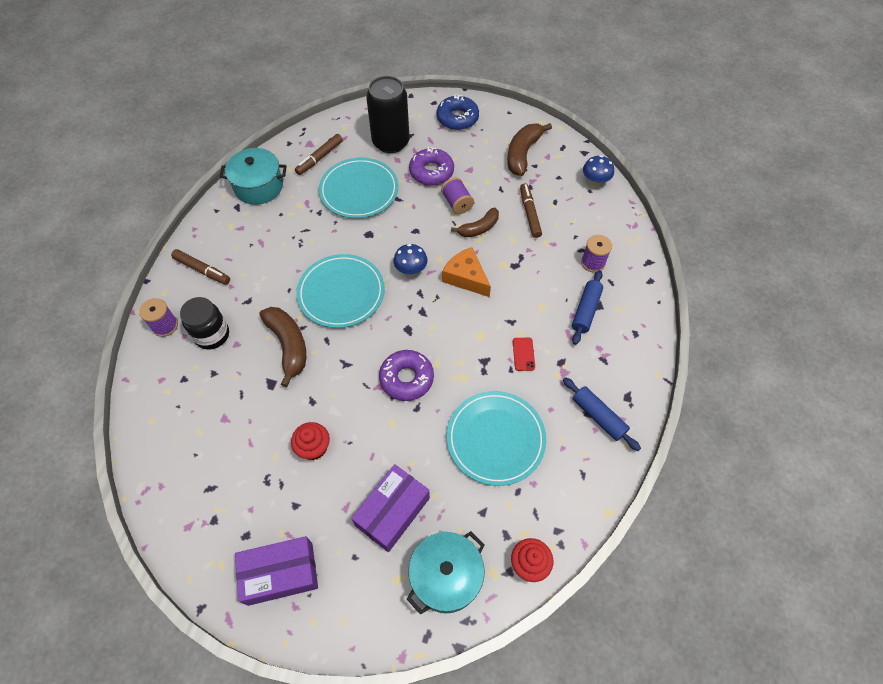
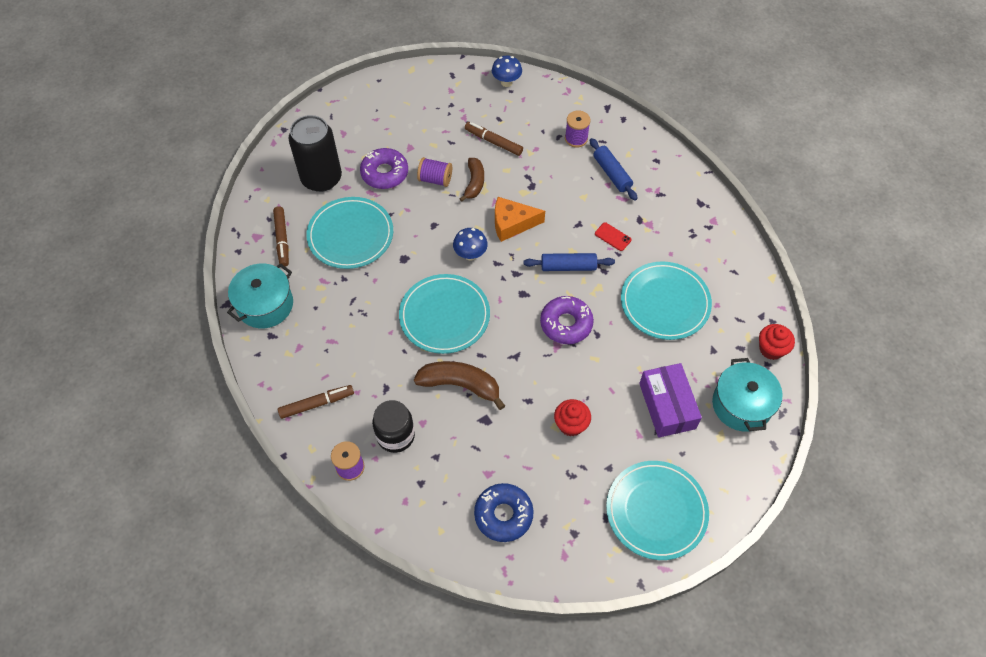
camera: 50 degrees left, 0 degrees up
(280, 573) = (656, 511): purple box -> turquoise plate
(457, 118) = (346, 116): blue donut -> blue donut (503, 515)
(523, 154) = (431, 103): brown banana -> none
(598, 416) = (700, 230): blue rolling pin -> blue rolling pin (568, 266)

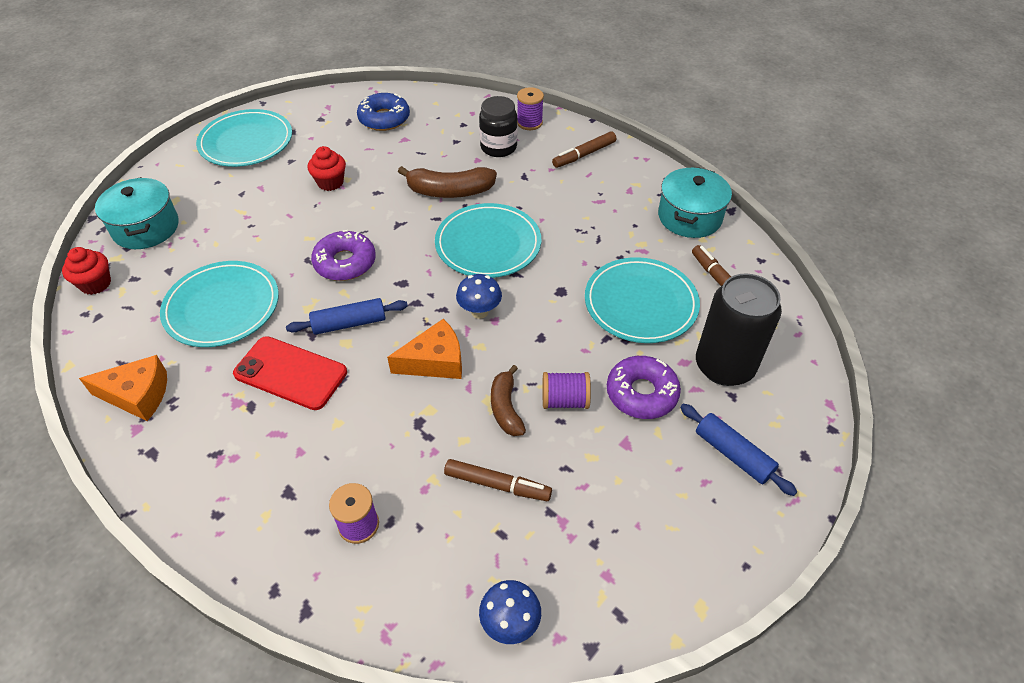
camera: 165 degrees right, 10 degrees down
(612, 173) = (294, 471): blue rolling pin -> blue rolling pin (733, 454)
(612, 237) = (290, 373): red phone -> red phone, size x2.14
(667, 406) = (229, 213): purple box -> none
(717, 243) = (138, 395): none -> orange cheese

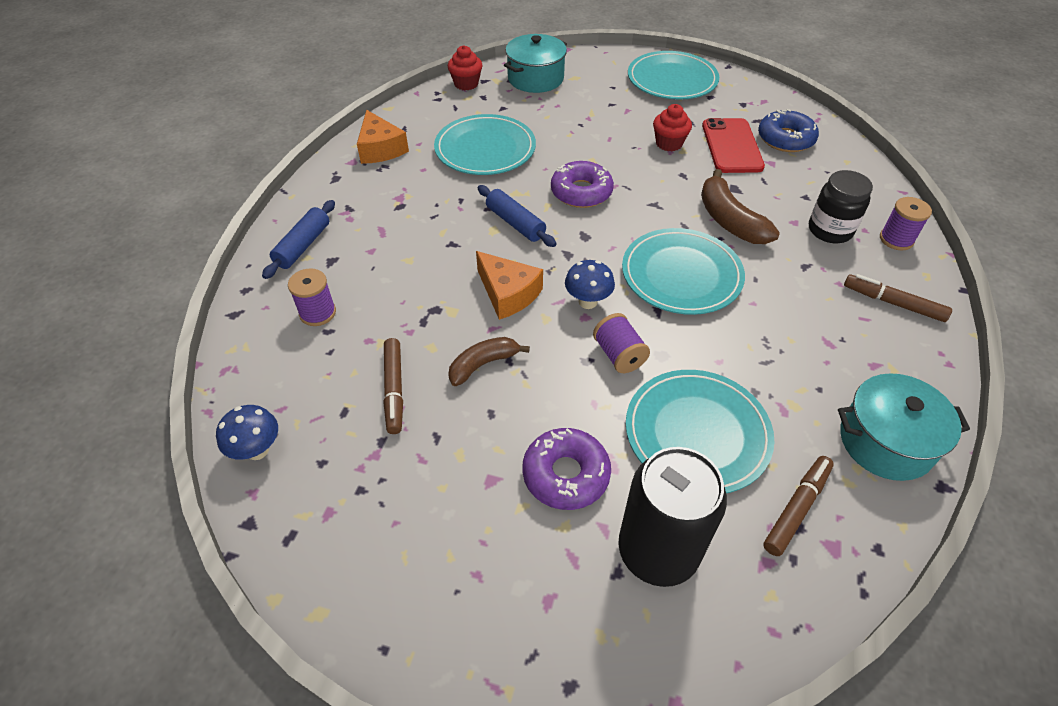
camera: 65 degrees right, 0 degrees up
(290, 373) = (443, 213): red phone -> red phone (732, 146)
(565, 400) = (518, 408): purple spool -> purple spool (619, 355)
(733, 454) = (529, 596): blue rolling pin -> blue rolling pin (303, 246)

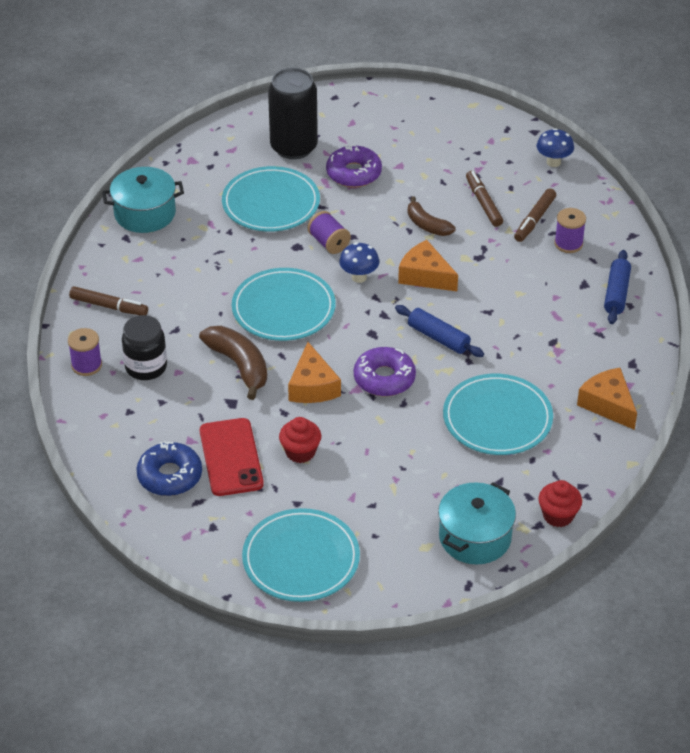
camera: 170 degrees right, 5 degrees down
(483, 364) = (427, 225): brown banana -> brown banana turned 90 degrees clockwise
(654, 193) = (312, 386): none -> orange cheese
(796, 508) = (210, 174): brown marker -> brown marker (534, 220)

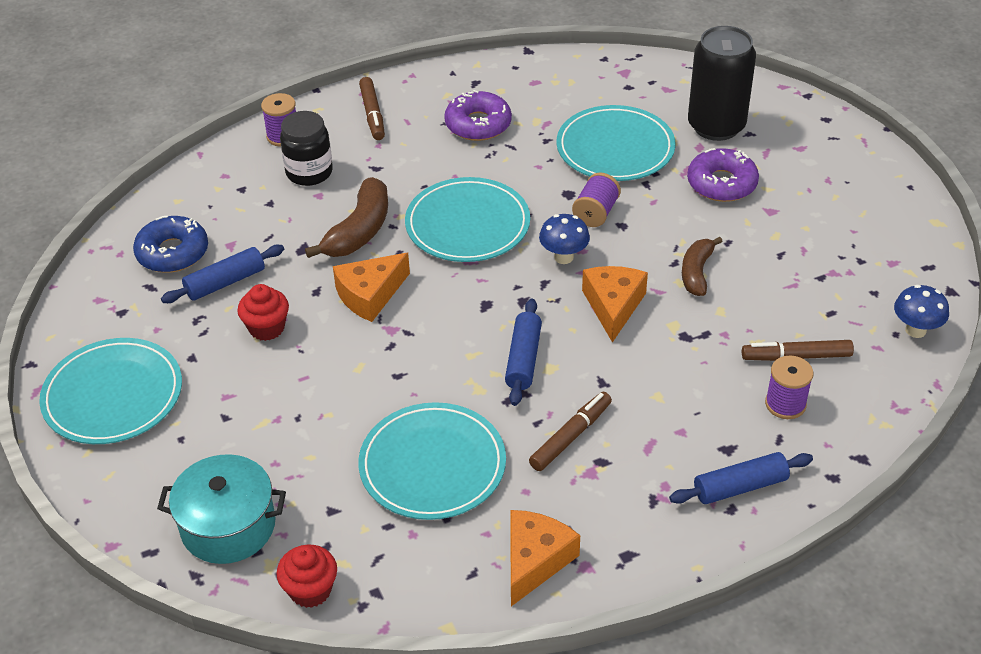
camera: 60 degrees right, 0 degrees up
(145, 213) = (519, 78): turquoise pot -> none
(231, 457) = (225, 282): red phone -> blue rolling pin
(384, 378) = (424, 343): purple donut -> purple donut (478, 124)
(483, 203) = (779, 301): brown marker -> brown marker (570, 436)

